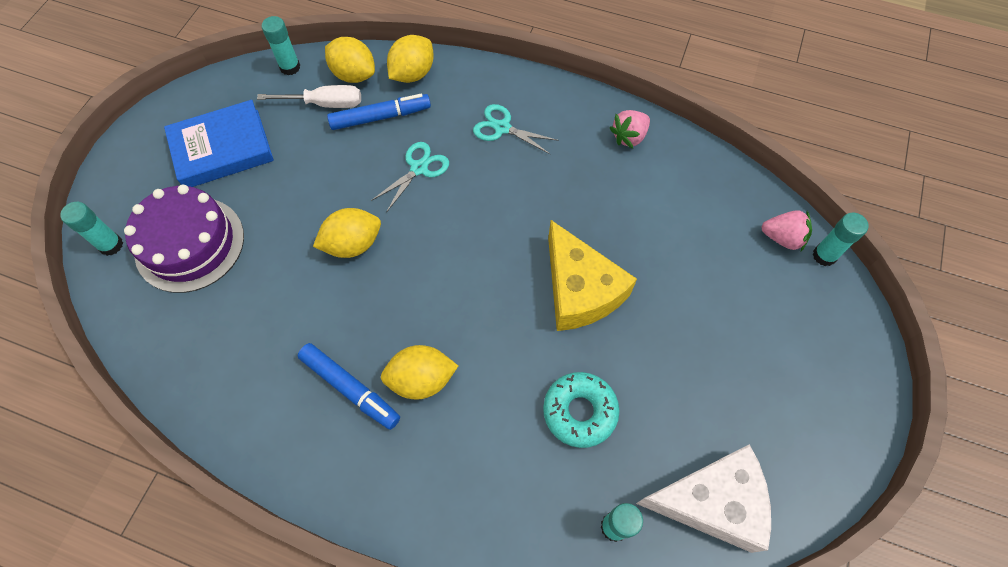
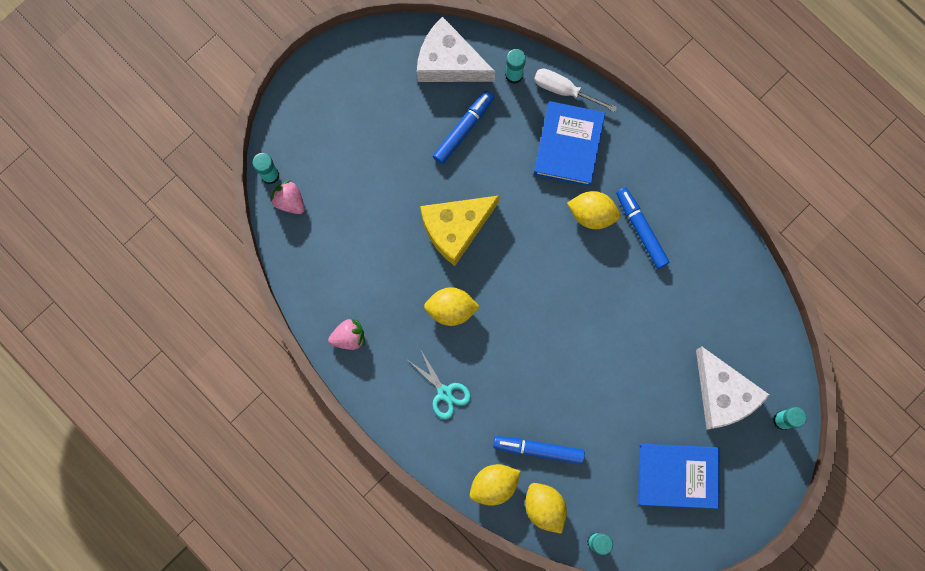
camera: 155 degrees left, 15 degrees up
(190, 244) = (723, 394): purple cake -> white cheese
(324, 104) = (580, 486): white screwdriver -> white screwdriver (564, 90)
(353, 244) = (602, 338): yellow lemon -> yellow lemon (451, 309)
(419, 168) = (527, 384): turquoise scissors -> none
(491, 457) = (568, 145): none -> blue book
(579, 412) = (499, 148): turquoise donut -> none
(580, 290) = (456, 228): yellow cheese -> yellow cheese turned 120 degrees counterclockwise
(638, 415) = (463, 129): none -> blue marker

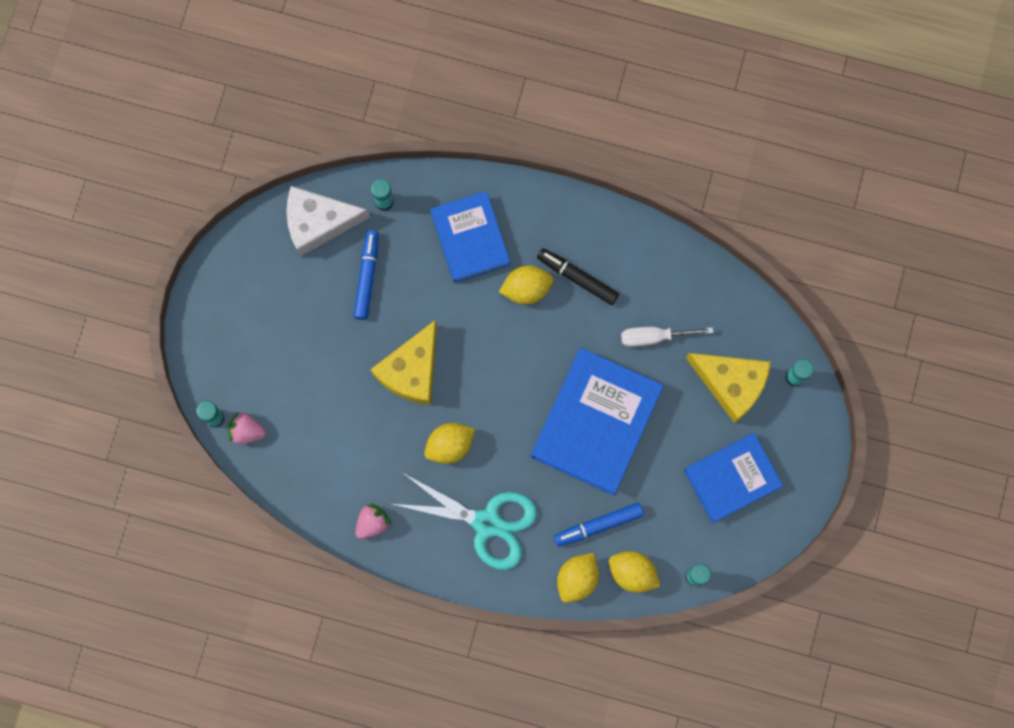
camera: 30 degrees left, 0 degrees up
(444, 392) = (486, 523): turquoise scissors -> turquoise scissors, size x1.91
(564, 90) = (438, 190): white screwdriver -> white screwdriver (654, 337)
(586, 361) = (596, 422): none -> blue book
(641, 229) = (577, 278): blue marker -> black marker
(723, 394) = (731, 384): white cheese -> yellow cheese

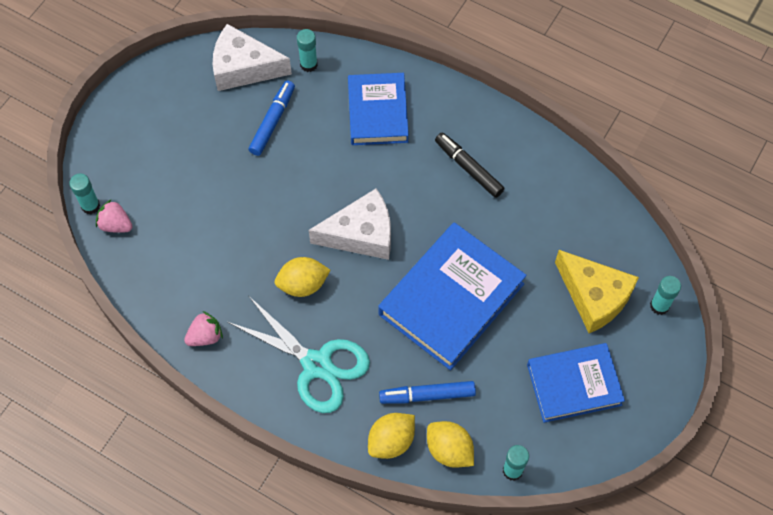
camera: 15 degrees right, 15 degrees down
(412, 370) = (288, 210): yellow cheese -> none
(491, 377) = (361, 234): none -> white cheese
(526, 289) = (417, 166): yellow lemon -> none
(654, 337) = (529, 236): white screwdriver -> none

